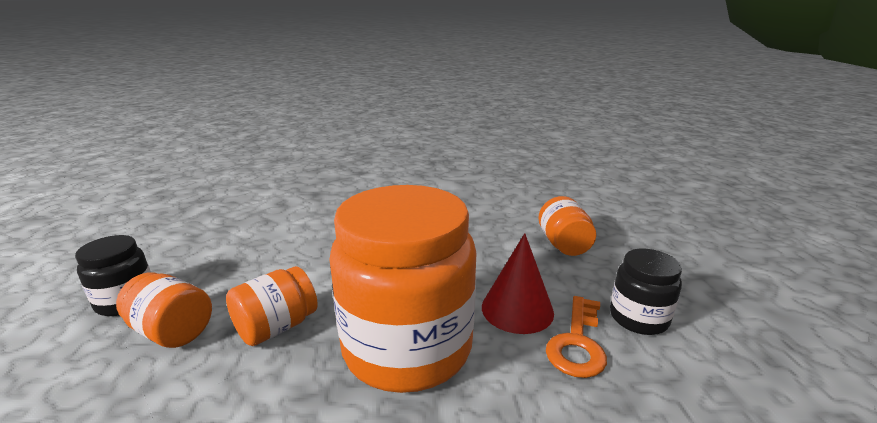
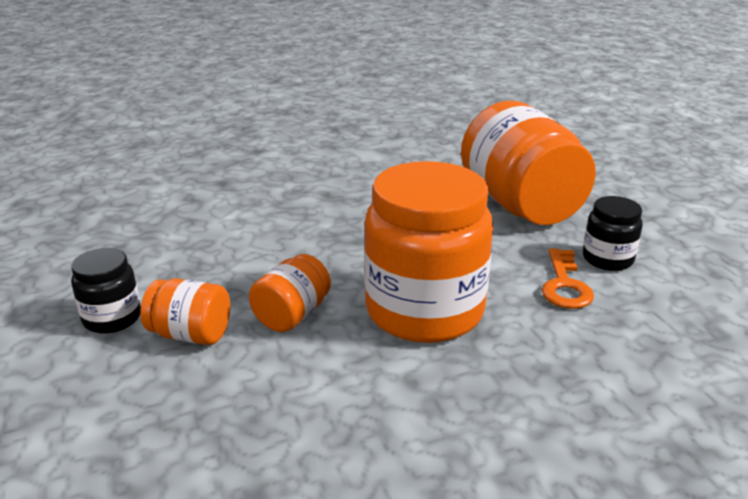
camera: 15 degrees left, 5 degrees up
(517, 309) = (503, 267): red cone -> none
(563, 244) = (520, 205): orange jar -> orange jar, size x2.10

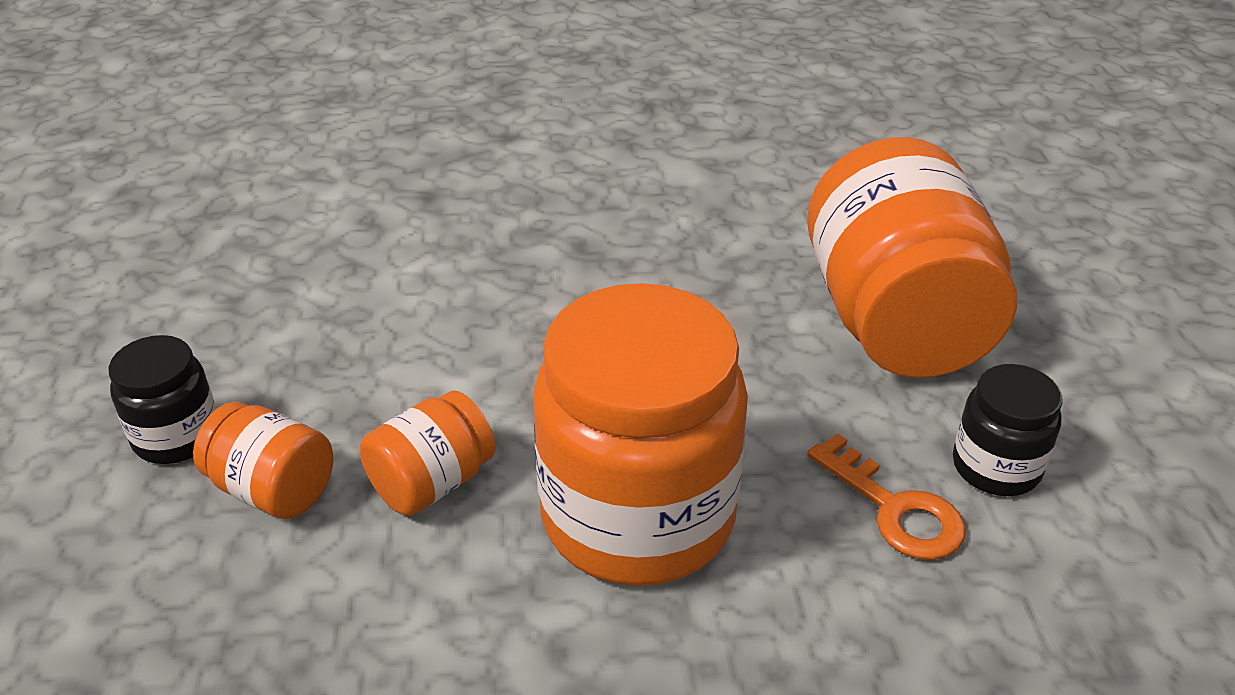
camera: 15 degrees right, 10 degrees up
(565, 285) = (894, 509): orange key -> orange key turned 60 degrees counterclockwise

